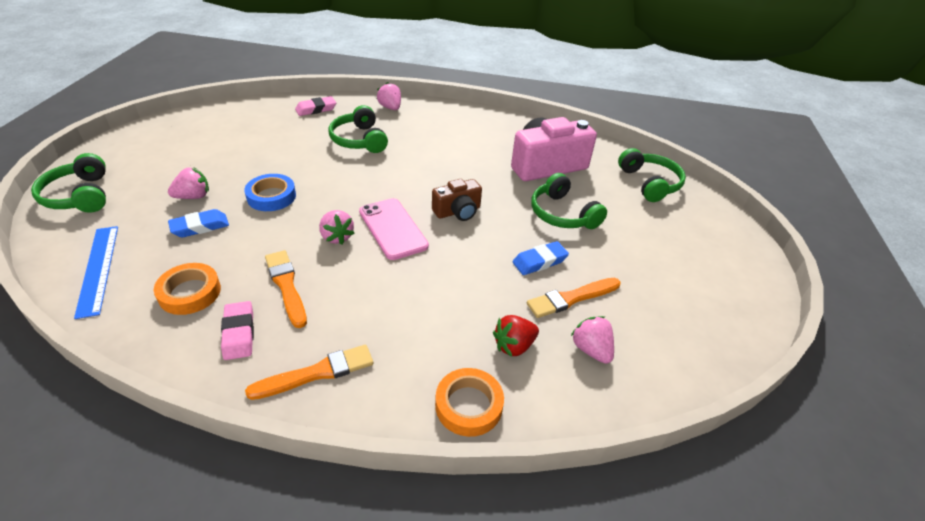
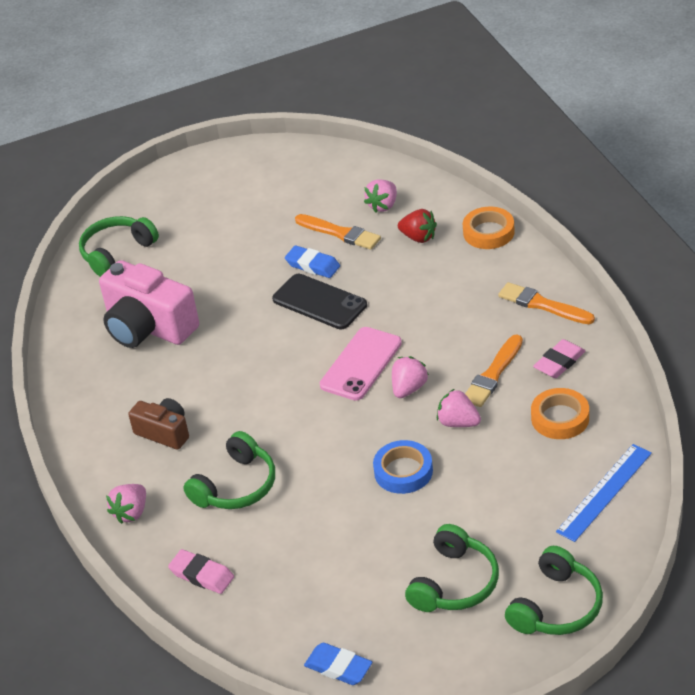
camera: 115 degrees left, 0 degrees up
(193, 196) = (464, 524): pink strawberry -> pink strawberry (458, 422)
(200, 227) = (493, 480): blue eraser -> blue eraser (338, 667)
(458, 211) = (293, 341): brown camera -> brown camera (164, 432)
(487, 243) = (319, 302): none -> black phone
(562, 214) = (229, 281): green headphones -> green headphones (454, 583)

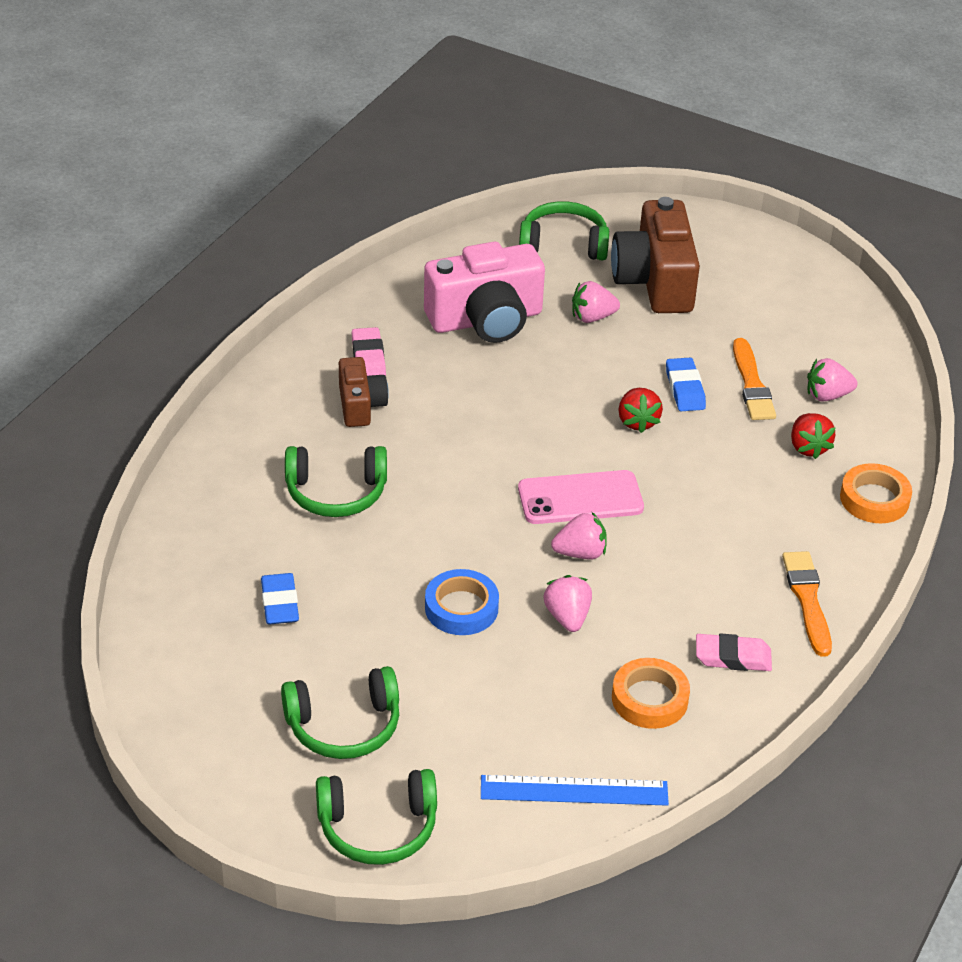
camera: 45 degrees right, 0 degrees up
(131, 512) = (242, 438): pink strawberry -> pink strawberry (592, 317)
(148, 327) = (486, 320): pink camera -> pink camera turned 105 degrees counterclockwise
(200, 228) = (654, 281): none -> brown camera
(202, 575) = (205, 529): pink eraser -> pink eraser (368, 358)
(319, 302) = (637, 421): black phone -> red strawberry
(338, 667) = (167, 690): blue eraser -> blue eraser (280, 603)
(493, 374) = (663, 610): orange brush -> none

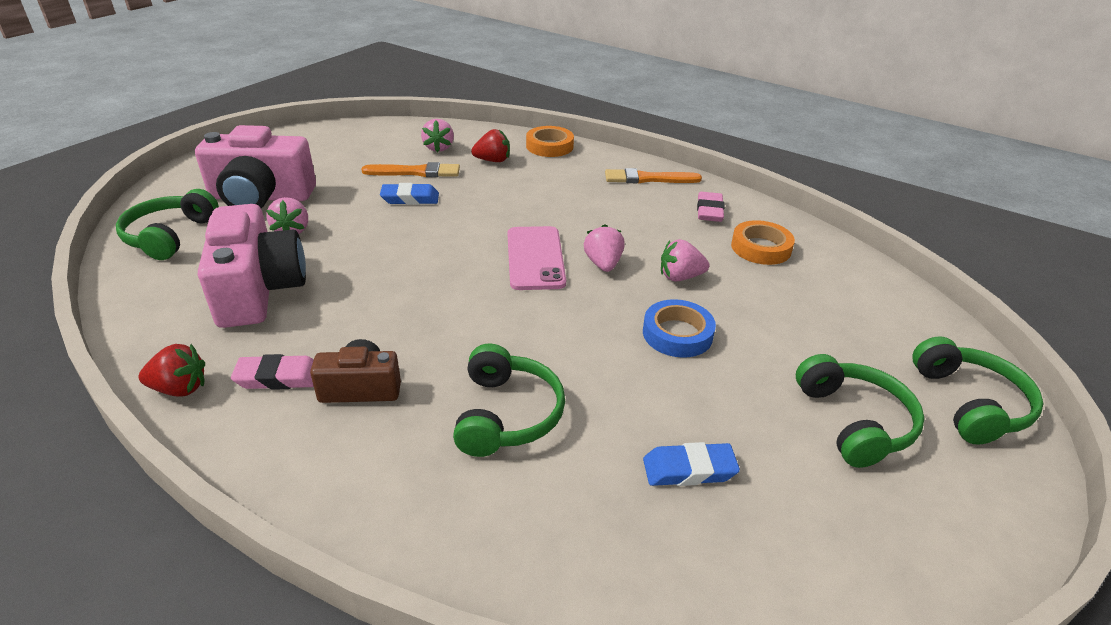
camera: 85 degrees left, 5 degrees down
(574, 790) = (869, 290): blue ruler -> none
(637, 421) = (443, 223): red strawberry -> red strawberry (180, 388)
(654, 281) = (261, 197): brown camera -> pink camera

